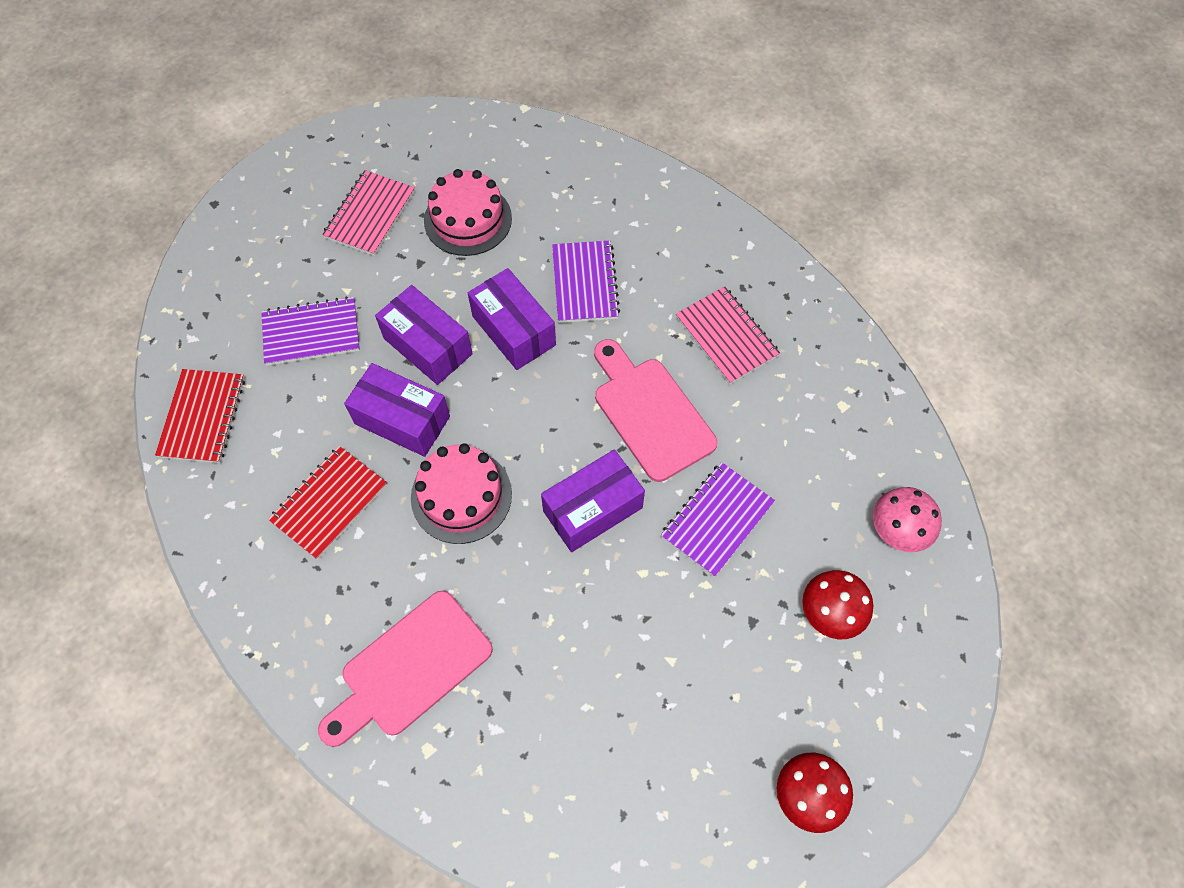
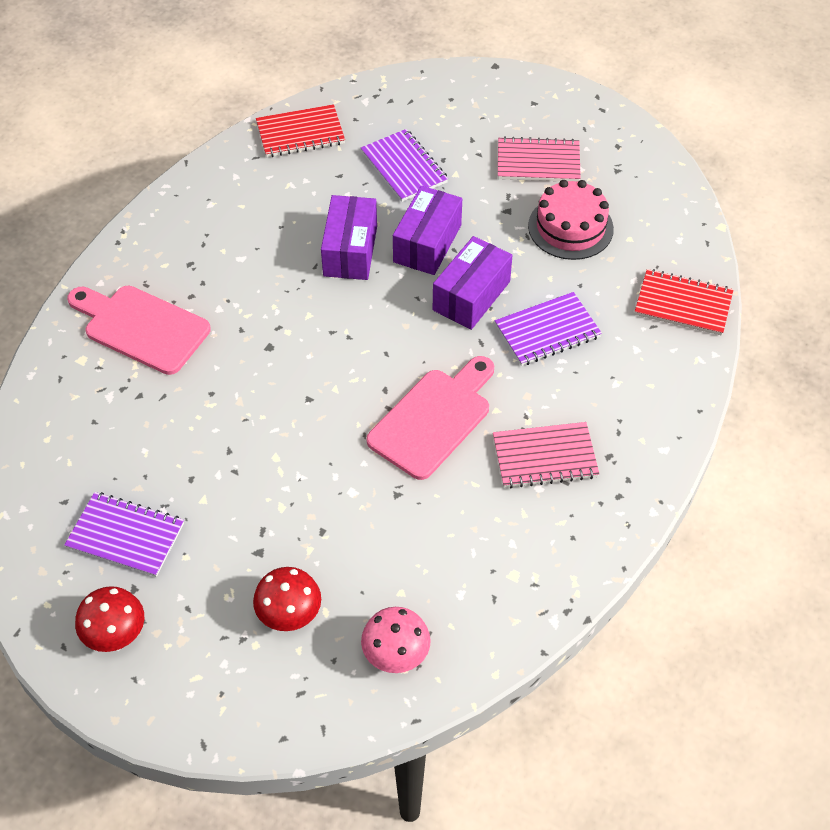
camera: 70 degrees right, 10 degrees down
(329, 503) = (259, 232): red notebook -> red notebook (683, 304)
(461, 496) = (298, 311): pink cake -> none
(592, 509) = (321, 404): purple box -> none
(717, 520) = (347, 499): purple notebook -> purple notebook (126, 536)
(726, 337) = (545, 457): pink notebook -> pink notebook turned 45 degrees clockwise

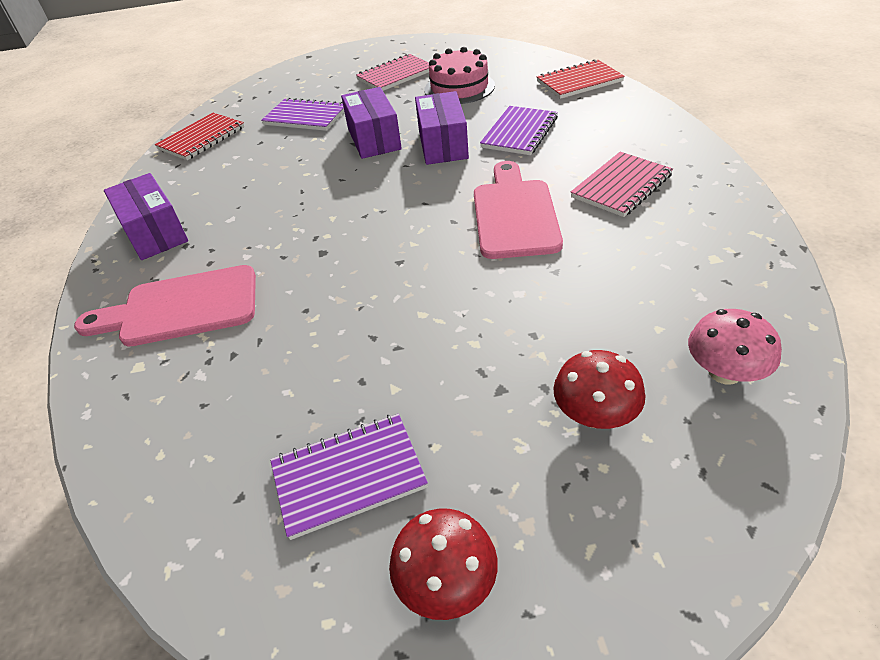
camera: 35 degrees left, 10 degrees down
(350, 251) = (320, 170): purple box -> purple box (154, 233)

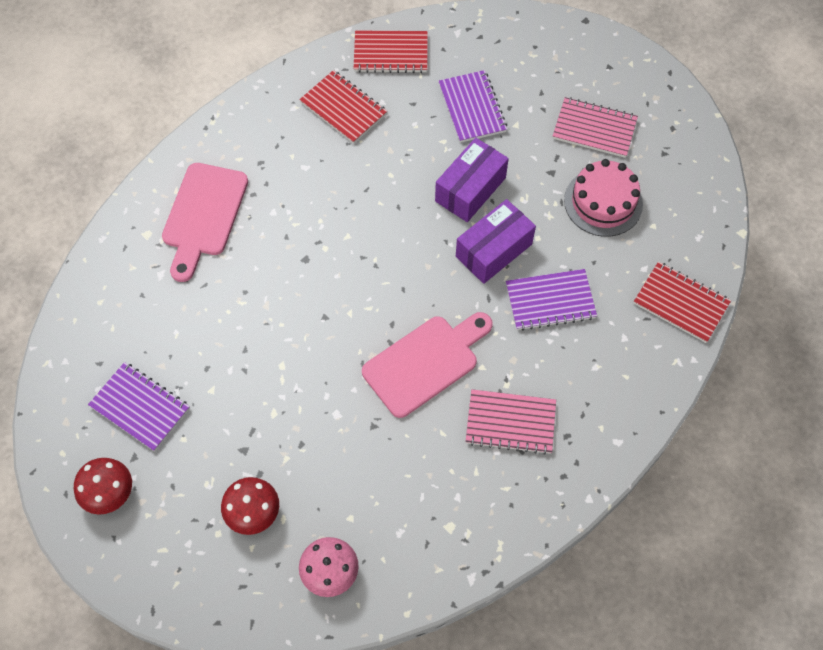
camera: 50 degrees right, 20 degrees up
(154, 233) = (260, 130): purple box -> none
(181, 308) = (203, 215): pink cutting board -> pink cutting board turned 120 degrees counterclockwise
(210, 177) = (343, 108): none -> red notebook

